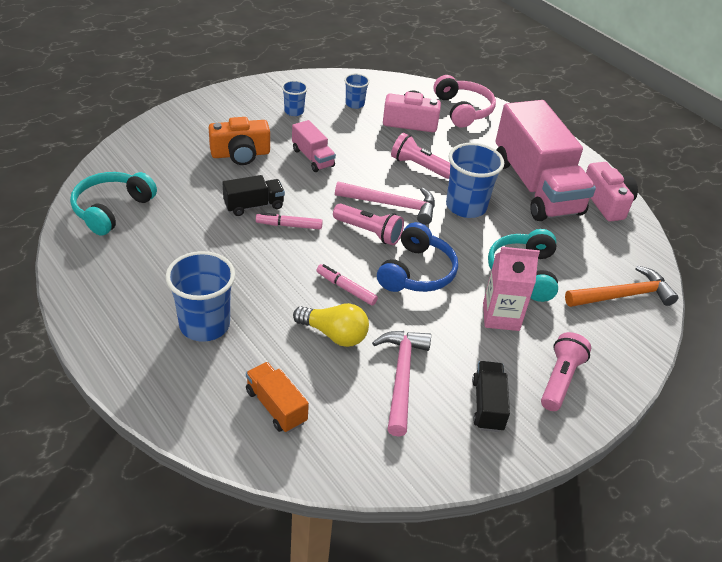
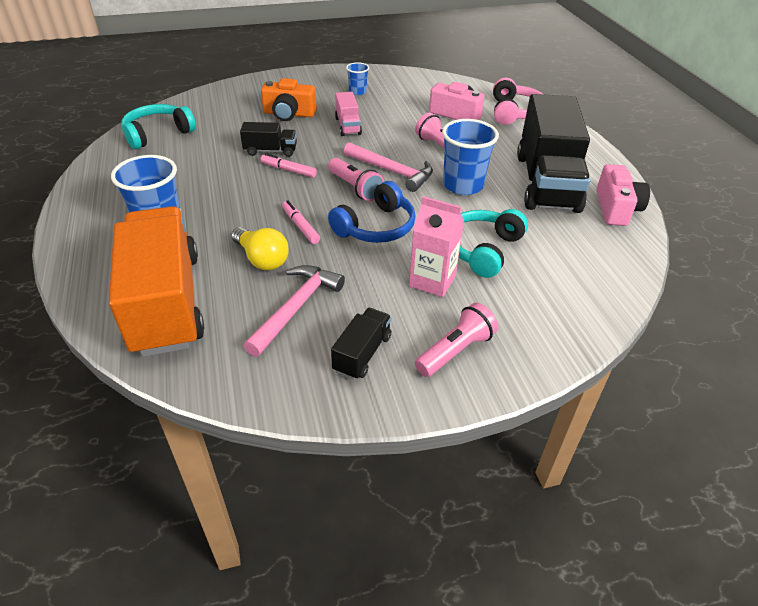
camera: 25 degrees right, 0 degrees up
(276, 406) = (166, 302): orange truck -> orange truck, size x2.28
(355, 104) = (415, 94): blue cup -> none
(536, 187) = (546, 182): pink truck -> black truck
(623, 295) = (580, 292): orange hammer -> none

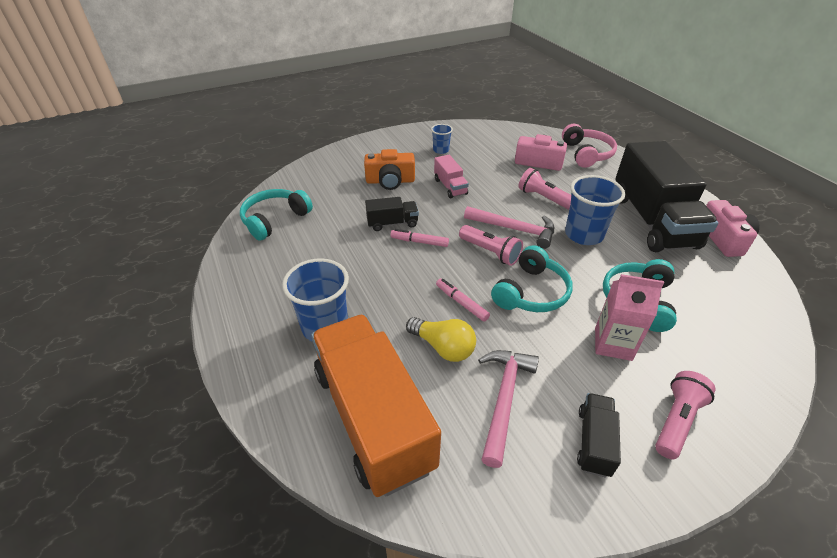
camera: 10 degrees left, 0 degrees up
(376, 227) = (531, 292): blue headphones -> turquoise headphones

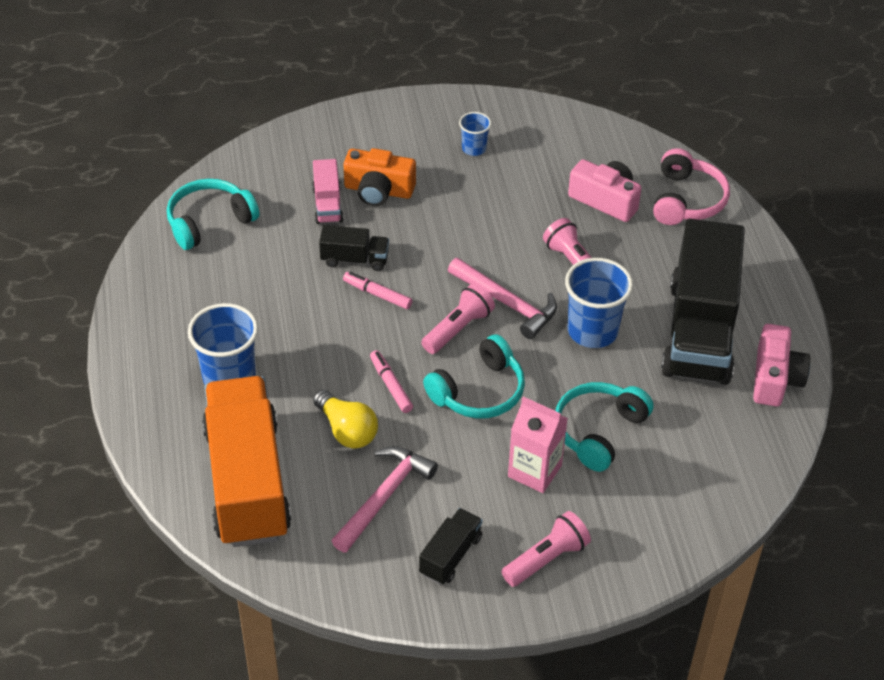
camera: 15 degrees right, 5 degrees up
(450, 187) = (456, 217): pink truck -> pink truck (327, 204)
(490, 252) = (458, 329): pink flashlight -> pink flashlight turned 105 degrees counterclockwise

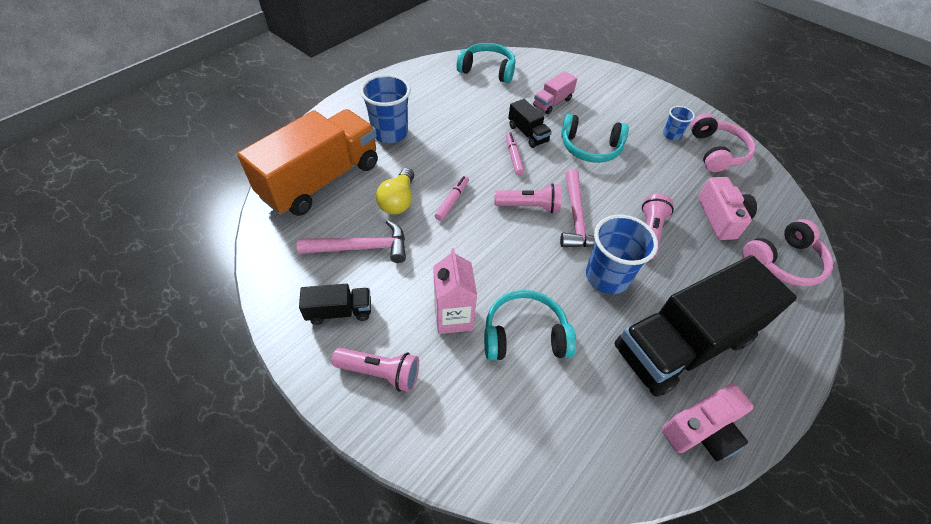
camera: 50 degrees right, 5 degrees up
(378, 190) = (588, 115): orange camera -> none
(478, 391) = (491, 245): turquoise headphones -> turquoise headphones (590, 148)
(528, 134) = (716, 152): none -> pink headphones

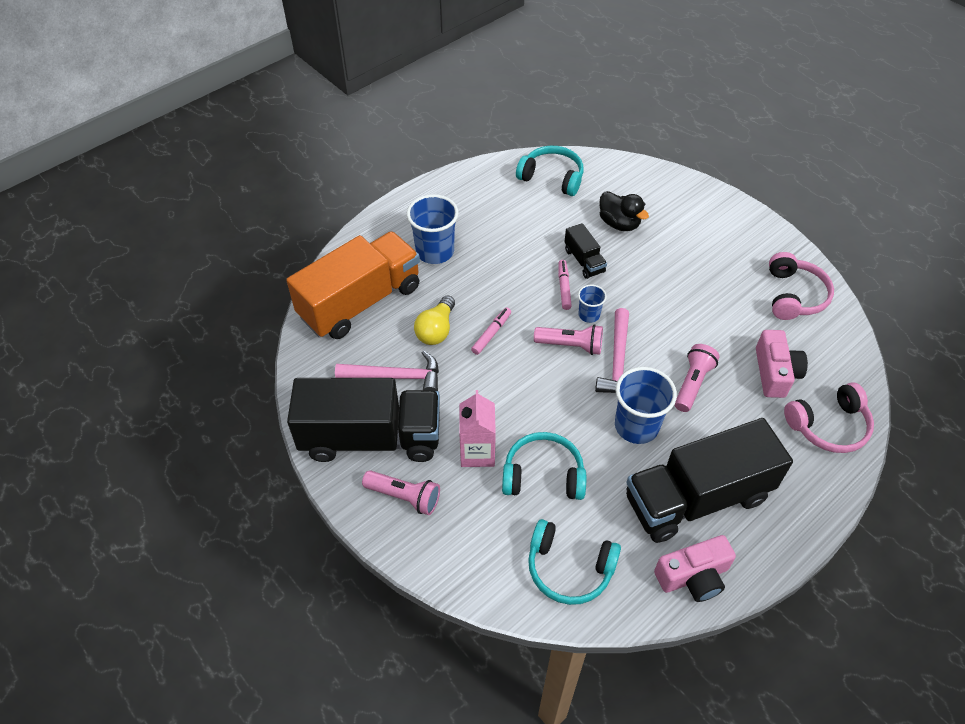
camera: 10 degrees right, 0 degrees up
(339, 311) = (371, 438): black truck -> black truck, size x2.28
(552, 103) = (619, 223): pink truck -> black duck
(590, 148) = (650, 282): turquoise headphones -> turquoise headphones (569, 568)
(671, 135) = (747, 272): blue cup -> blue cup (589, 315)

